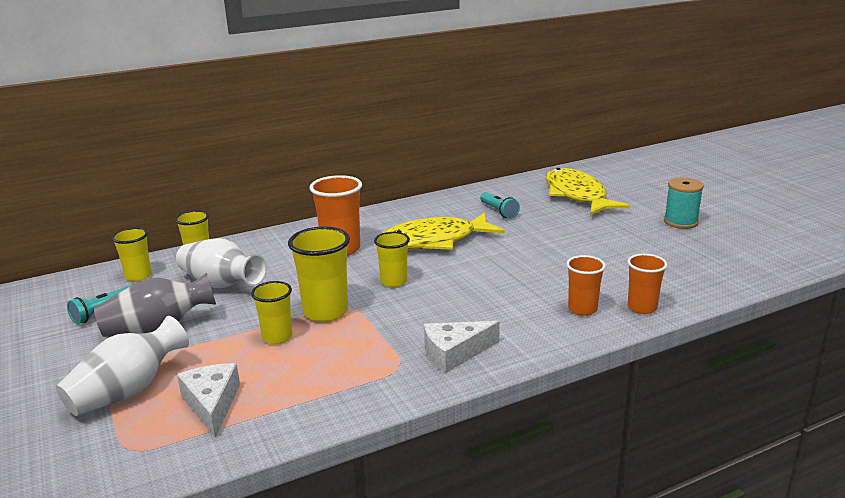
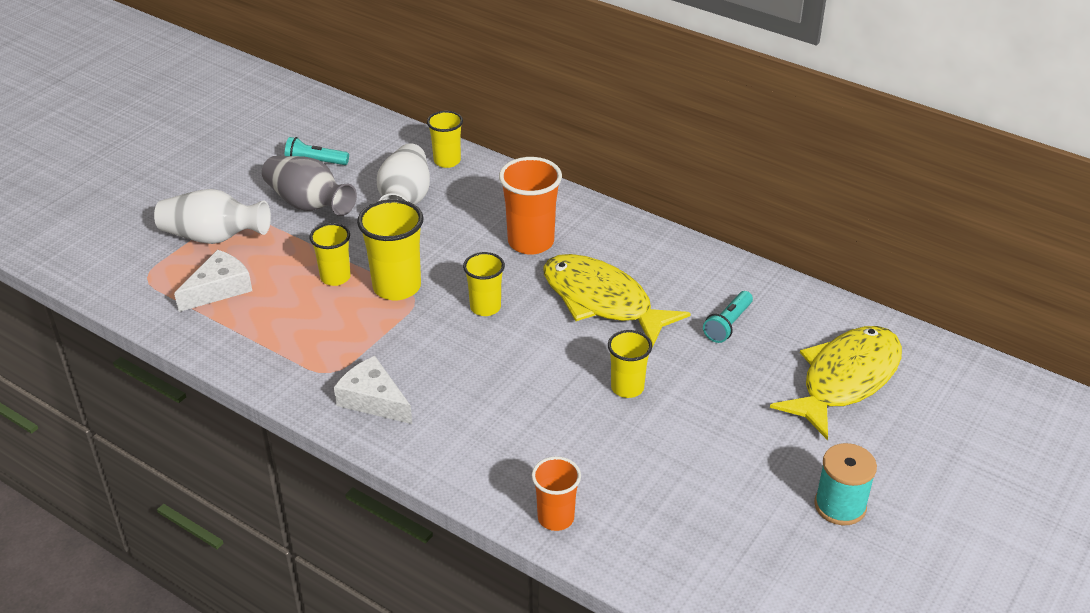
camera: 60 degrees right, 15 degrees up
(138, 276) = (387, 146): yellow cup -> yellow cup (627, 388)
(582, 309) = (519, 468): orange cup -> none

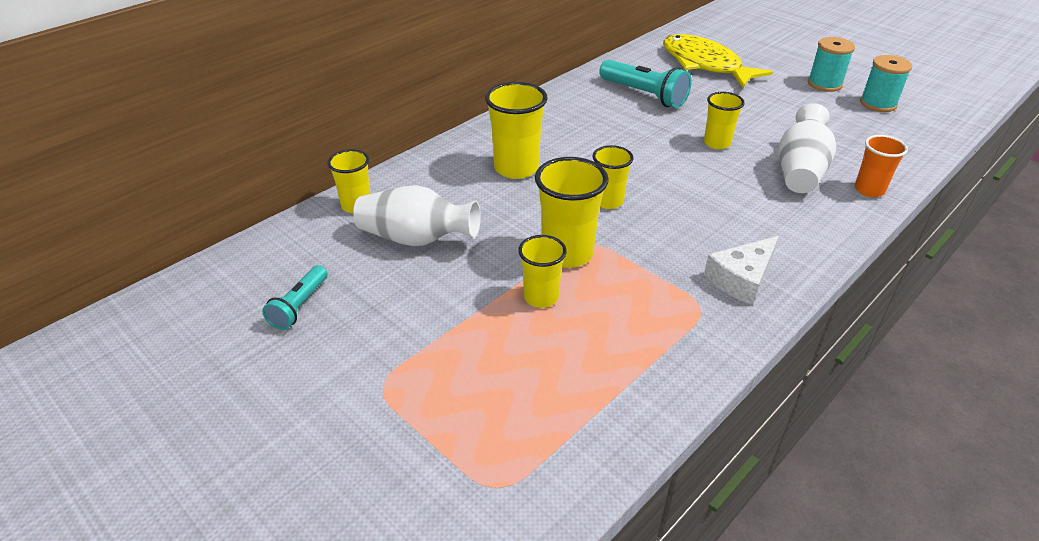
camera: 80 degrees left, 0 degrees up
(214, 237) = (427, 409): white vase -> white vase (800, 171)
(219, 289) = (541, 402): white cheese -> none
(309, 204) = (390, 314): grey vase -> none
(531, 242) = (516, 168): orange cup -> yellow cup
(602, 301) = (608, 142): yellow fish -> none
(728, 324) = (644, 95): turquoise flashlight -> turquoise flashlight, size x1.68
(799, 561) = (878, 104): none -> turquoise spool

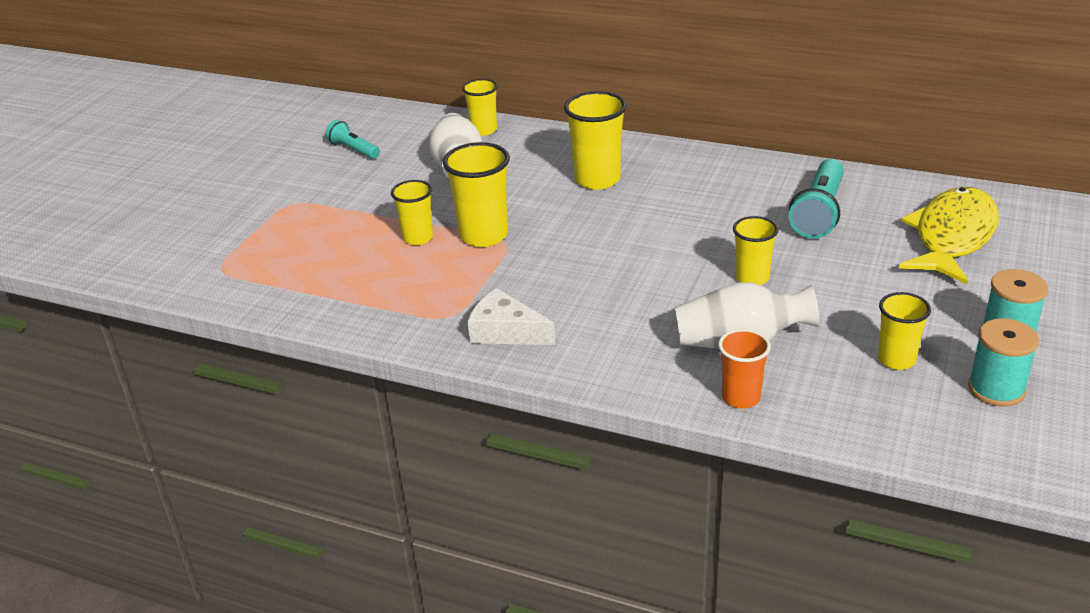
camera: 70 degrees right, 5 degrees down
(299, 306) = (354, 150): turquoise flashlight -> turquoise flashlight turned 45 degrees clockwise
(608, 201) = (580, 237): yellow cup -> yellow cup (896, 359)

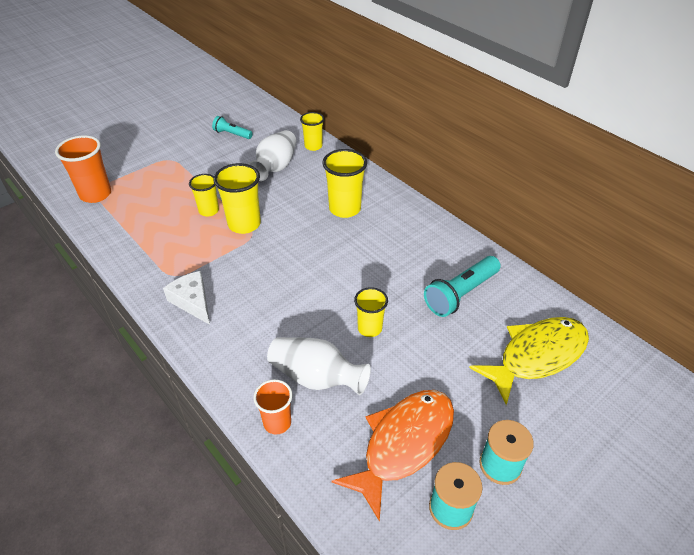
camera: 25 degrees right, 10 degrees up
(226, 273) = (96, 194): none -> orange cup
(354, 150) = (232, 134): turquoise flashlight -> turquoise flashlight turned 45 degrees counterclockwise
(896, 359) = (403, 444): yellow cup -> orange fish

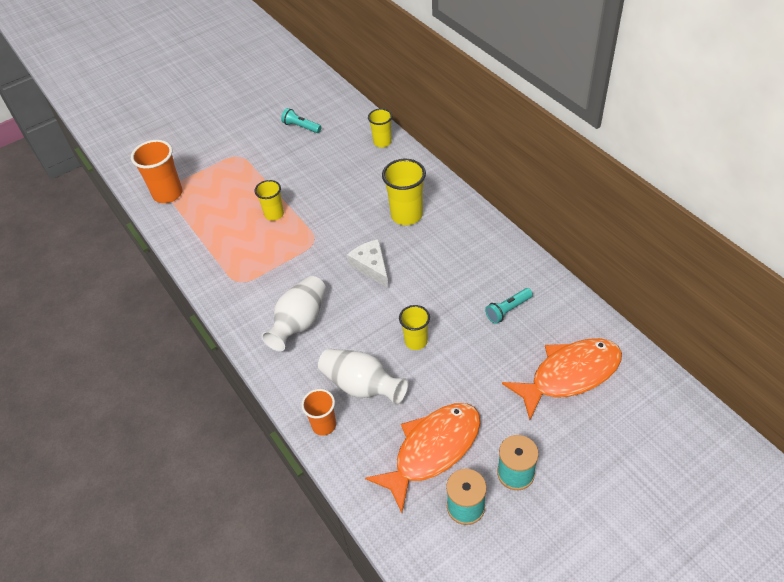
camera: 10 degrees right, 5 degrees up
(192, 301) = (255, 308): white cheese -> white cheese (371, 266)
(244, 224) = (307, 230): yellow cup -> none
(275, 167) = (342, 167): white vase -> white vase (299, 323)
(461, 294) = (508, 310): turquoise flashlight -> turquoise flashlight, size x0.59
(537, 356) = (569, 375): yellow fish -> orange fish

